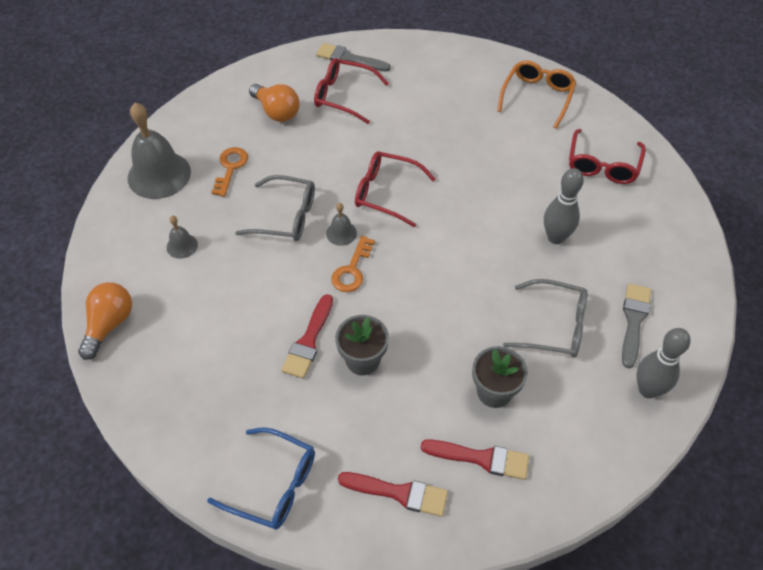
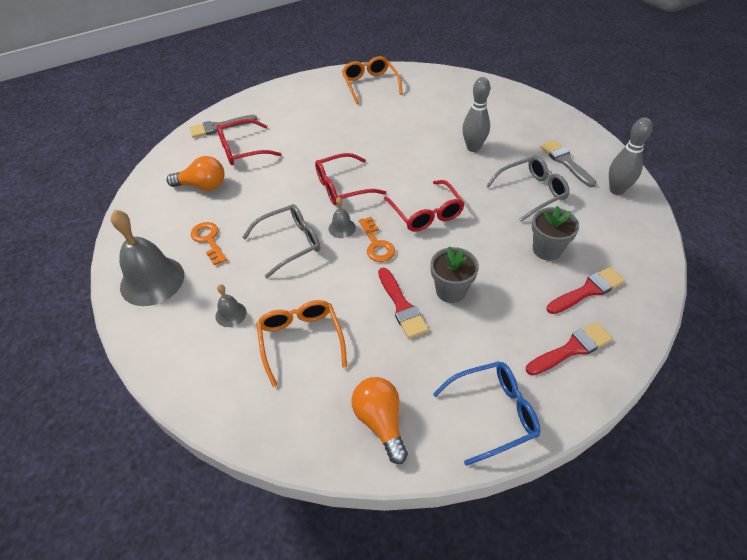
camera: 40 degrees left, 5 degrees down
(109, 324) = (234, 411): orange light bulb -> orange light bulb (380, 422)
(206, 307) = (301, 340): none -> orange glasses
(602, 165) = (450, 98): red glasses -> red glasses (426, 213)

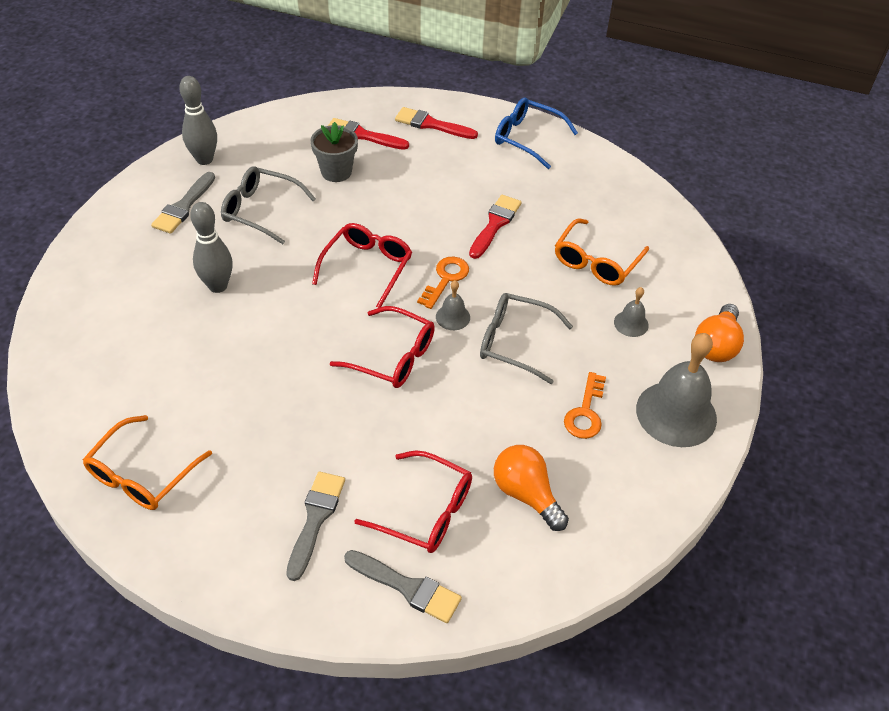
camera: 135 degrees left, 0 degrees up
(284, 118) = (315, 519): none -> grey brush
(380, 422) = (599, 183): orange light bulb -> orange light bulb (716, 345)
(451, 291) = (446, 205): grey flower pot -> none

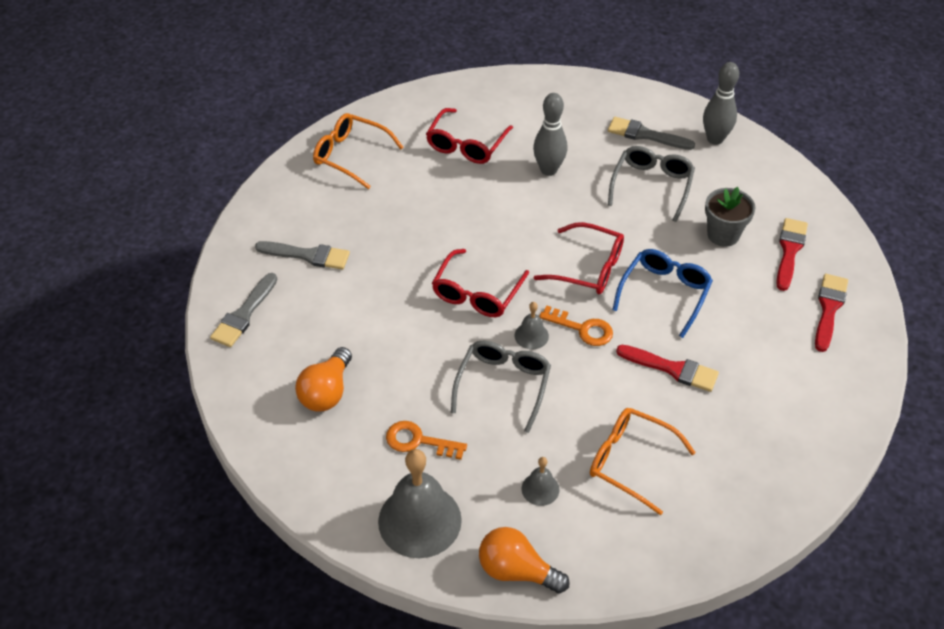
camera: 90 degrees right, 0 degrees up
(426, 511) = (312, 323): red glasses -> red glasses (466, 145)
(526, 494) = (326, 392): orange light bulb -> orange light bulb turned 150 degrees clockwise
(527, 138) = (833, 400): blue glasses -> blue glasses (664, 293)

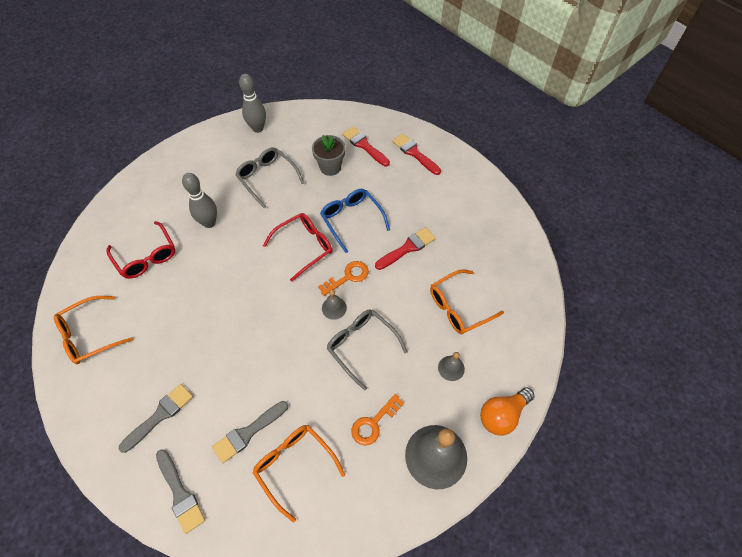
camera: 60 degrees left, 10 degrees up
(326, 392) = (294, 466): orange light bulb -> orange glasses
(476, 293) = (278, 321): red glasses -> none
(645, 135) = (225, 158): grey brush -> grey brush (248, 433)

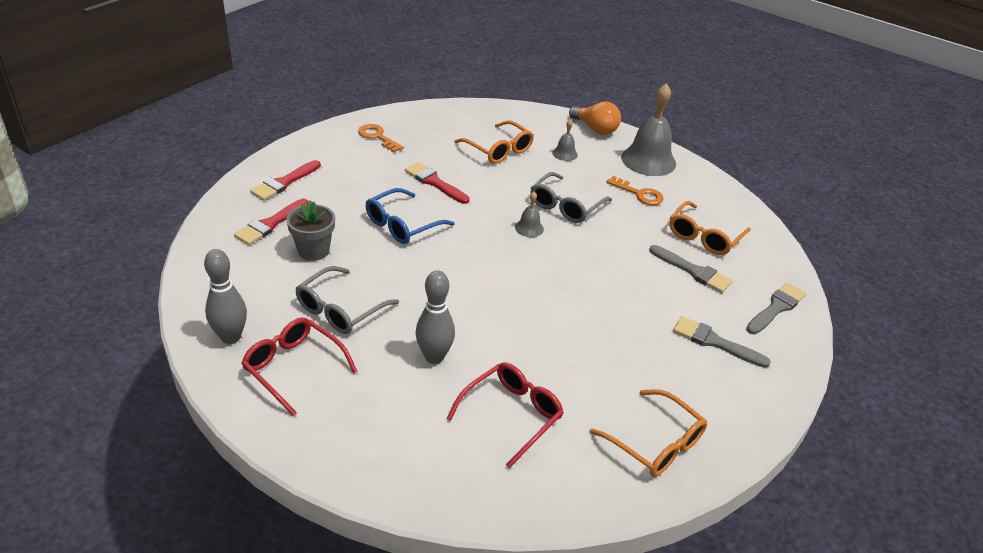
camera: 105 degrees left, 20 degrees down
(304, 246) = (452, 259): red glasses -> red glasses (293, 367)
(348, 277) = (485, 221): orange key -> orange key (377, 137)

